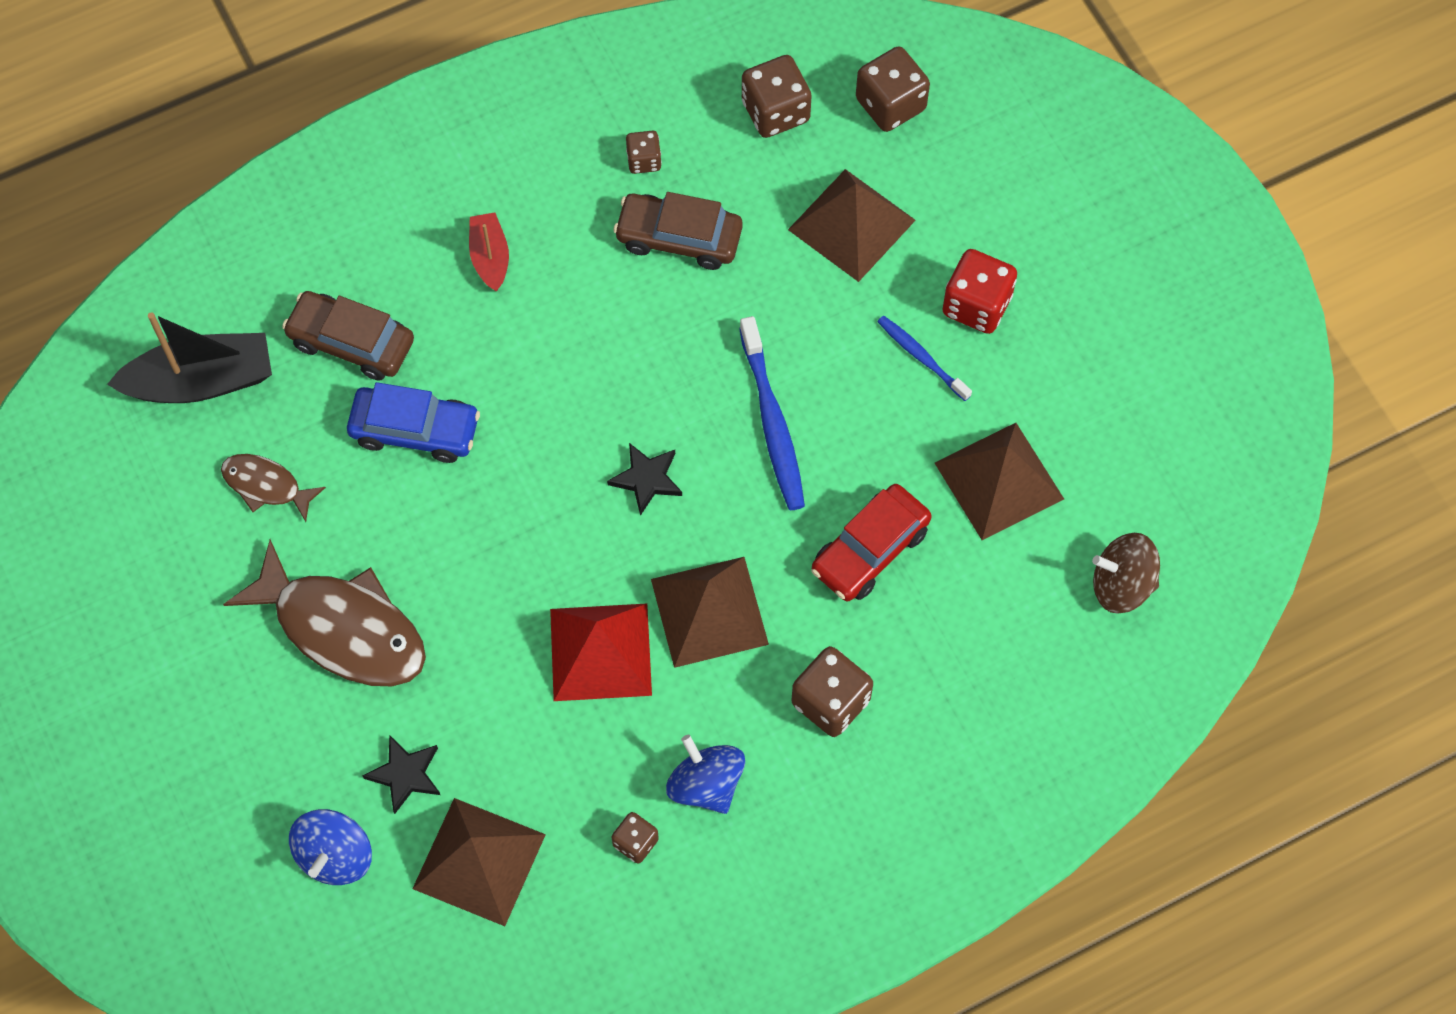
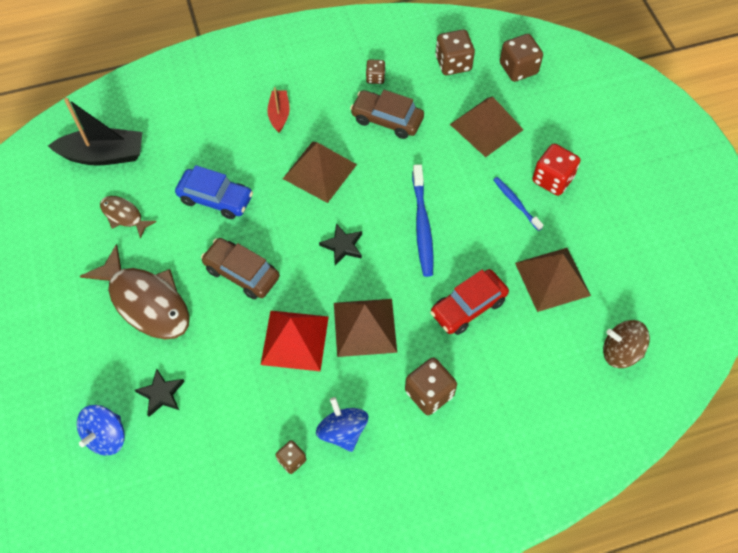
camera: 10 degrees right, 5 degrees down
(351, 342) = (191, 147): brown car -> brown car (242, 273)
(479, 861) = (192, 455): brown pyramid -> brown pyramid (319, 171)

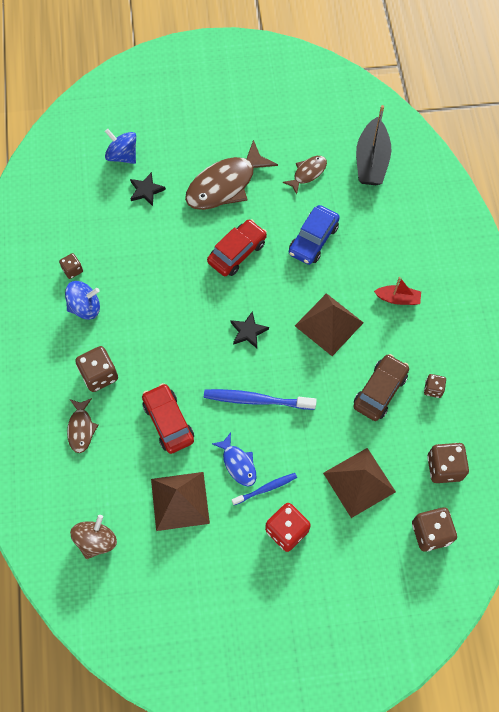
camera: 100 degrees right, 5 degrees up
(242, 273) = (237, 252): brown car -> red car
(294, 340) = (168, 284): red pyramid -> none
(364, 327) = (168, 336): brown pyramid -> none
(497, 232) = (238, 463): none -> blue fish
(500, 398) = (81, 428): none -> brown fish

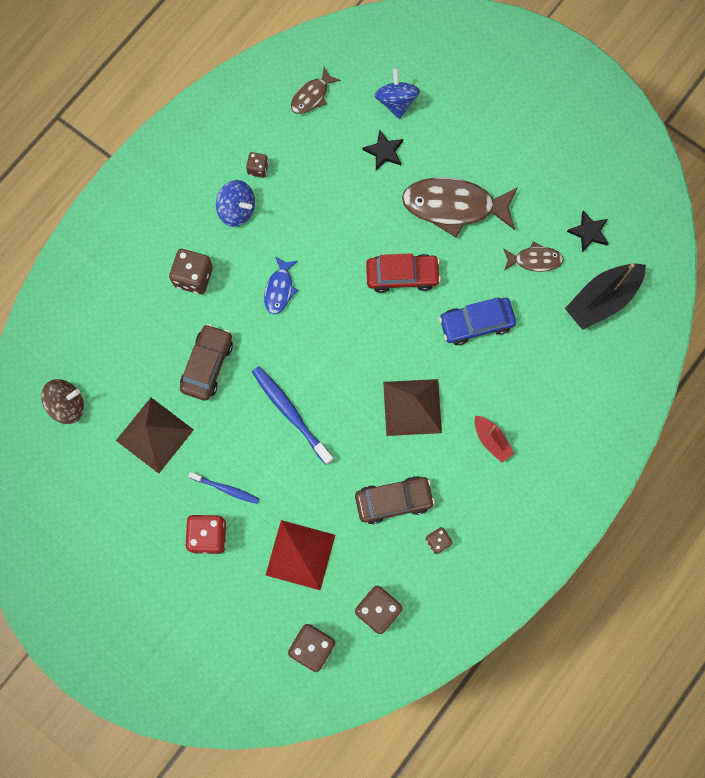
camera: 45 degrees right, 10 degrees up
(81, 428) = (139, 307): brown fish -> brown fish (312, 96)
(168, 422) = (207, 365): red car -> brown car
(238, 463) = (225, 449): blue fish -> blue fish (279, 289)
(248, 331) = (342, 351): black star -> black star (589, 232)
(359, 482) = (300, 555): brown pyramid -> red pyramid

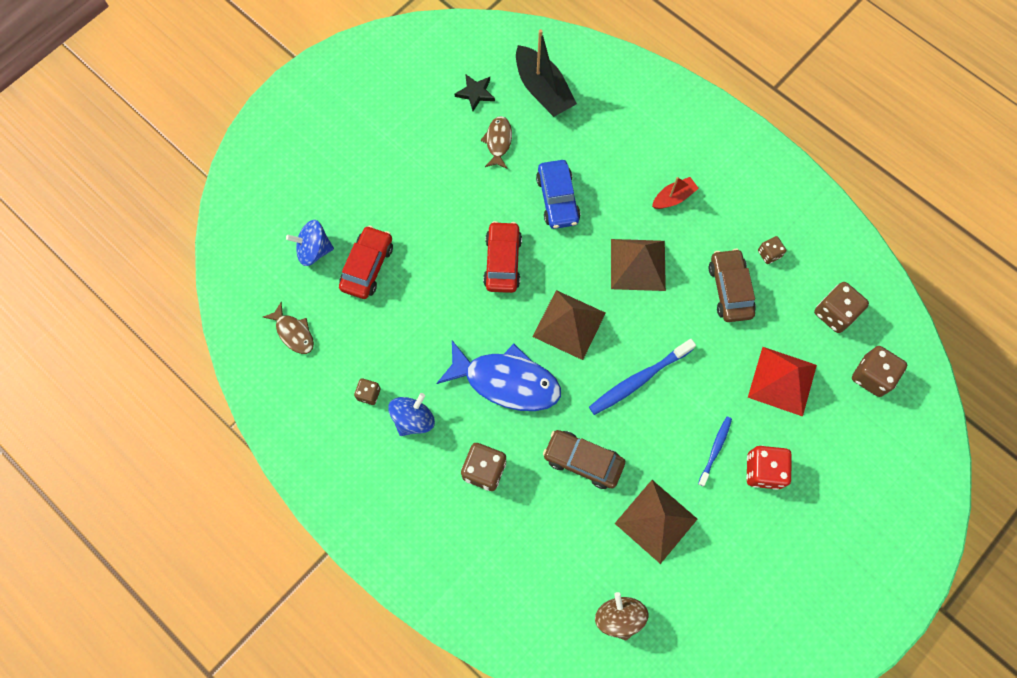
camera: 85 degrees left, 5 degrees down
(279, 289) = (506, 381): blue fish -> blue fish, size x1.94
(342, 344) = (569, 324): none -> brown pyramid
(384, 151) = (367, 266): black star -> red car
(454, 206) = (435, 207): brown fish -> none

